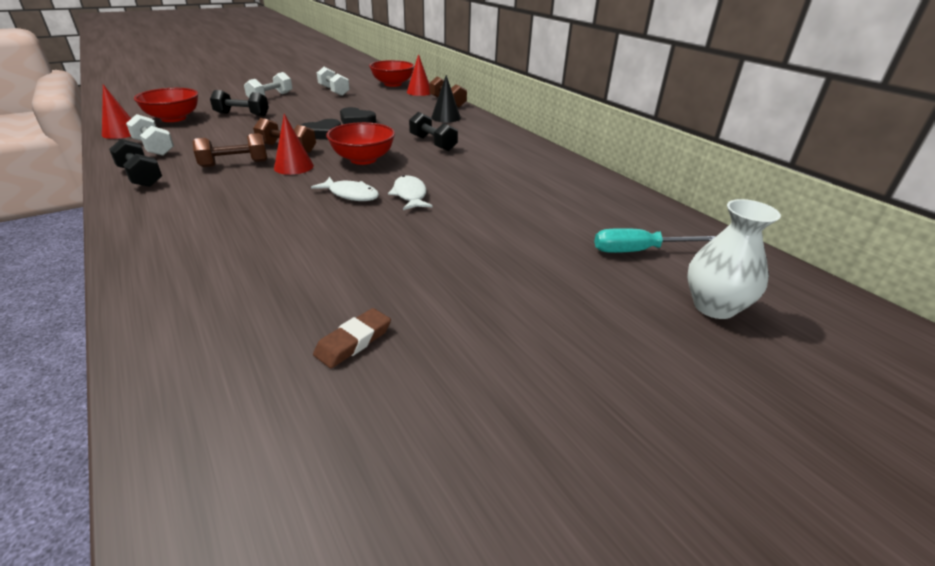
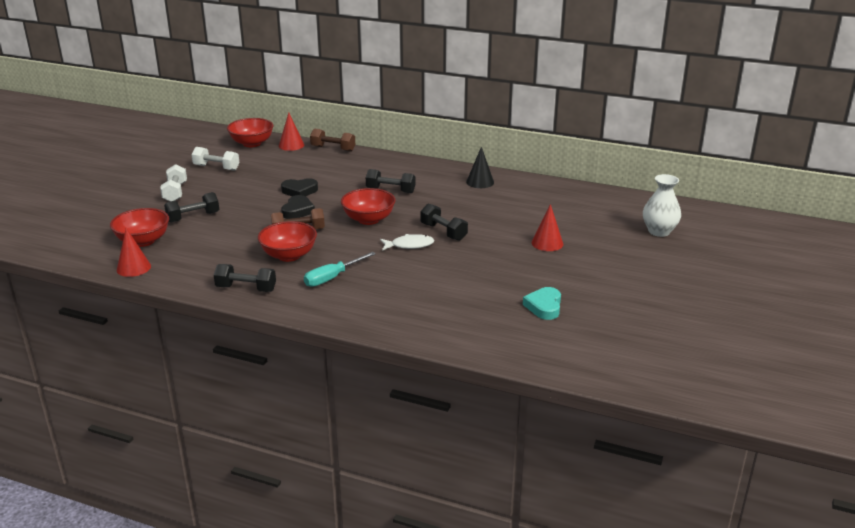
camera: 35 degrees left, 5 degrees down
(154, 147) = (197, 268): white dumbbell -> none
(234, 164) = (289, 255): brown dumbbell -> red bowl
(293, 166) = (334, 242): red cone -> red cone (547, 243)
(353, 341) = (544, 306): brown eraser -> turquoise heart
(410, 195) = (443, 232): white fish -> black dumbbell
(446, 117) = (359, 165): black cone -> black cone (480, 182)
(638, 251) = (601, 217): turquoise screwdriver -> turquoise screwdriver (332, 278)

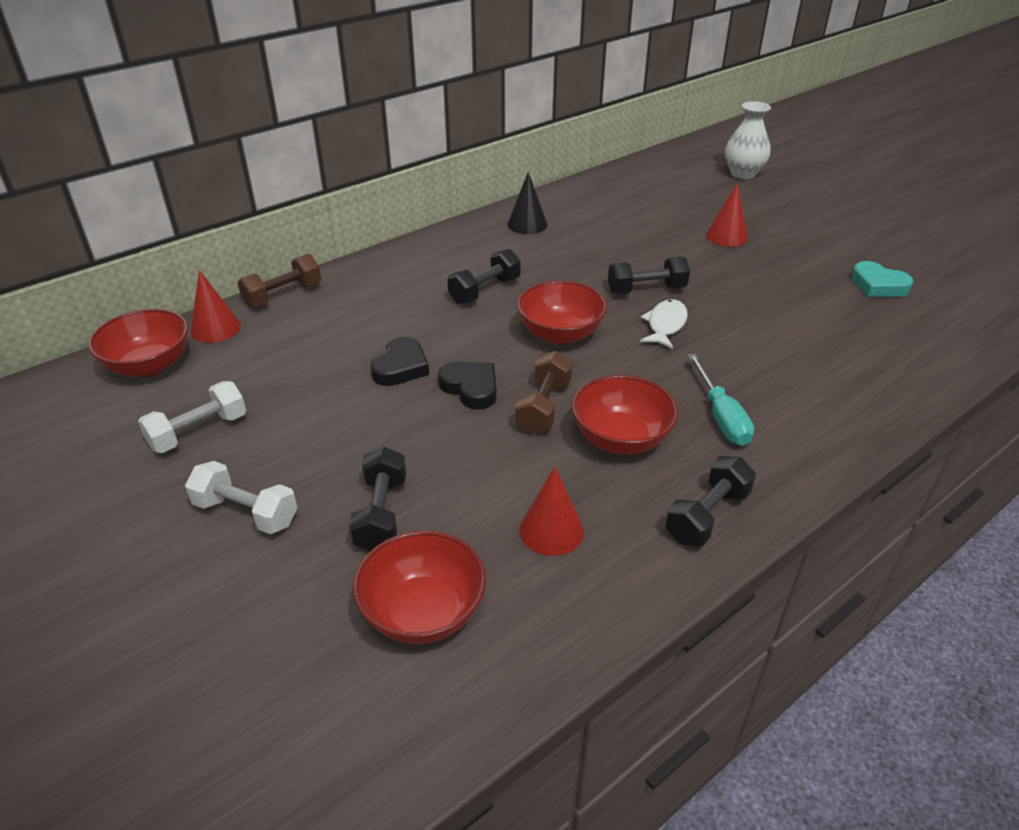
camera: 60 degrees left, 10 degrees up
(133, 268) = (532, 655): red cone -> red cone (551, 530)

